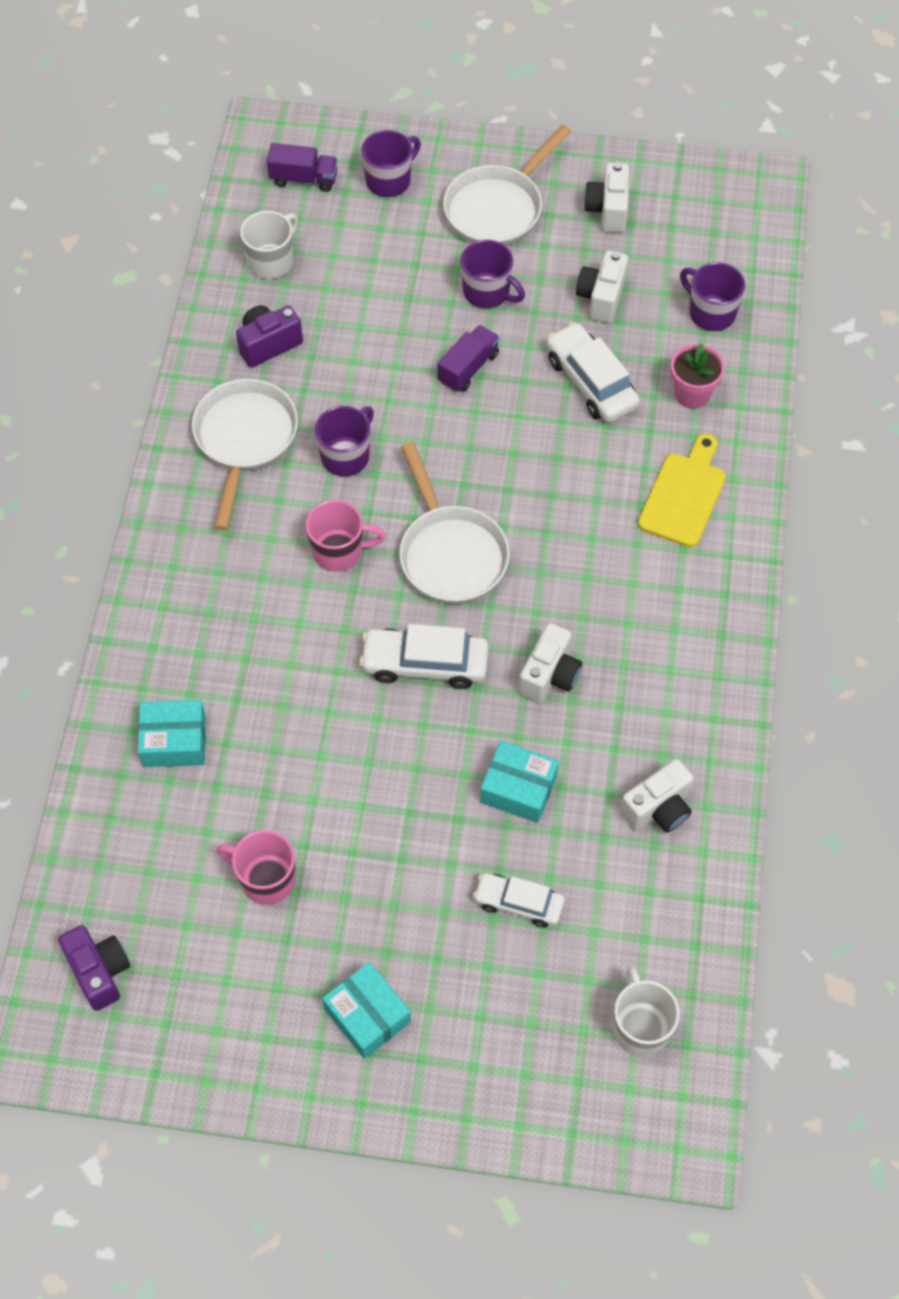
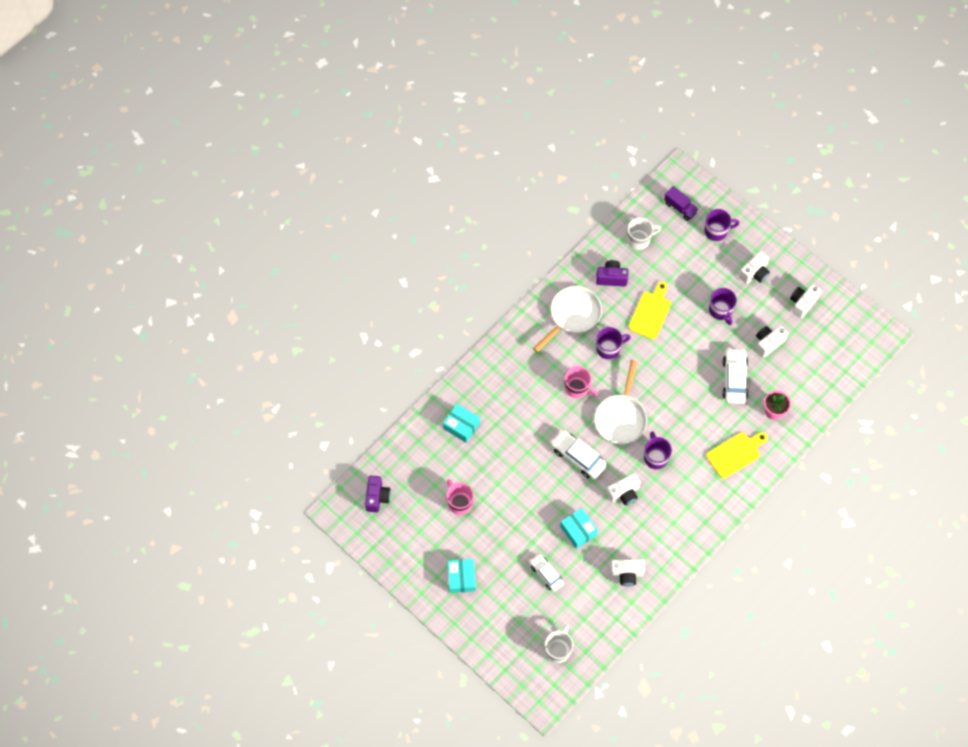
camera: 35 degrees right, 5 degrees up
(375, 360) = (650, 312): none -> yellow cutting board
(468, 368) = (687, 340): purple truck -> none
(498, 208) = (754, 273): white pan -> white camera
(710, 313) = (810, 380): purple mug -> purple mug (655, 457)

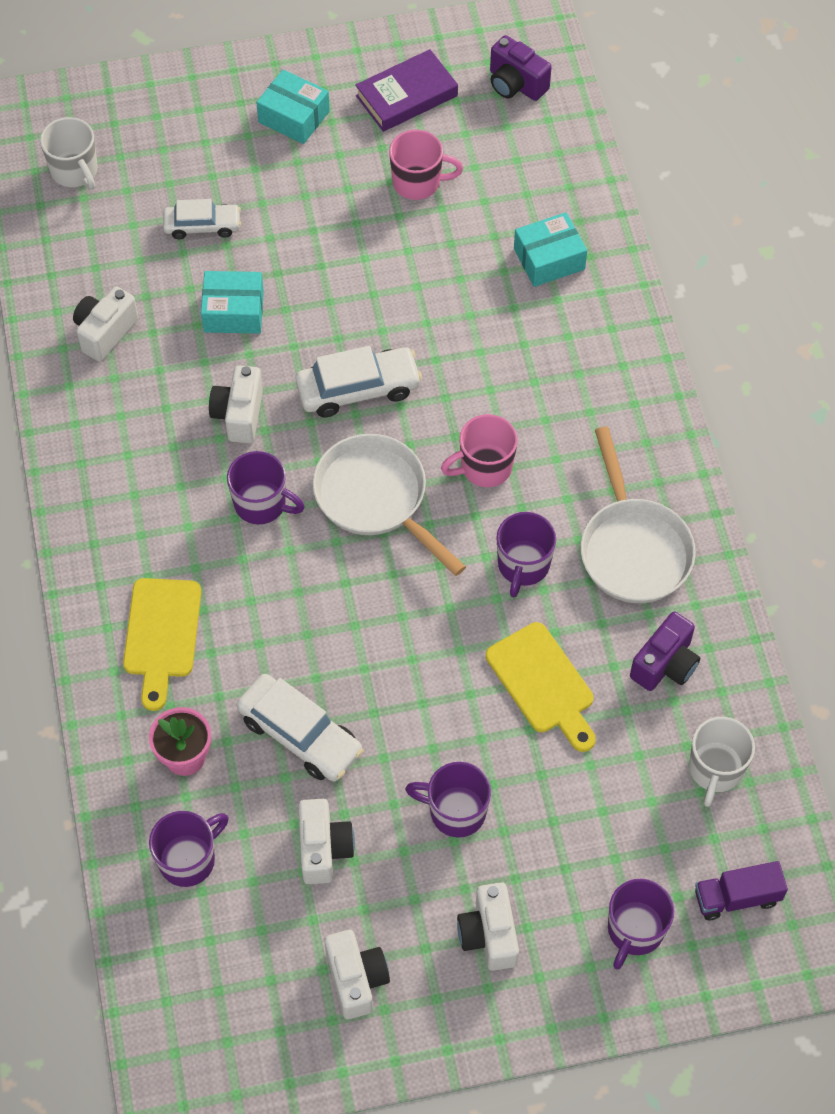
camera: 125 degrees right, 5 degrees down
(416, 538) = (406, 96): none -> purple book
(807, 383) = (189, 859): none -> purple mug

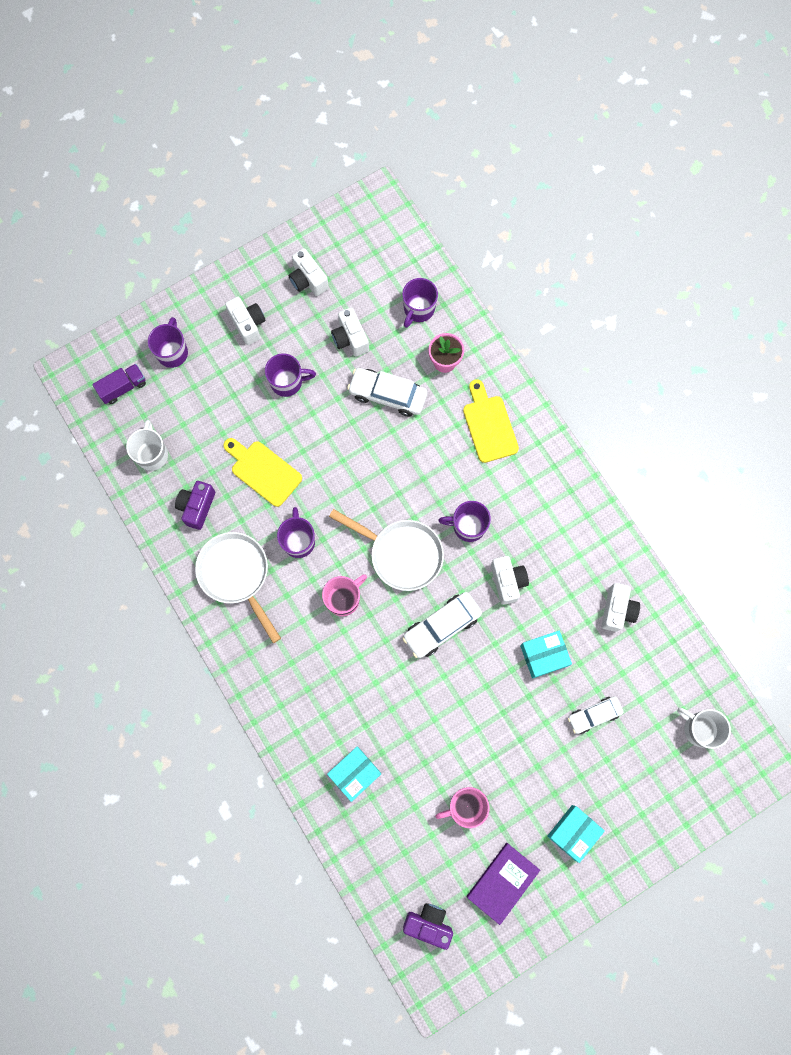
camera: 160 degrees right, 15 degrees up
(294, 117) = (573, 832): turquoise box -> turquoise box turned 60 degrees counterclockwise

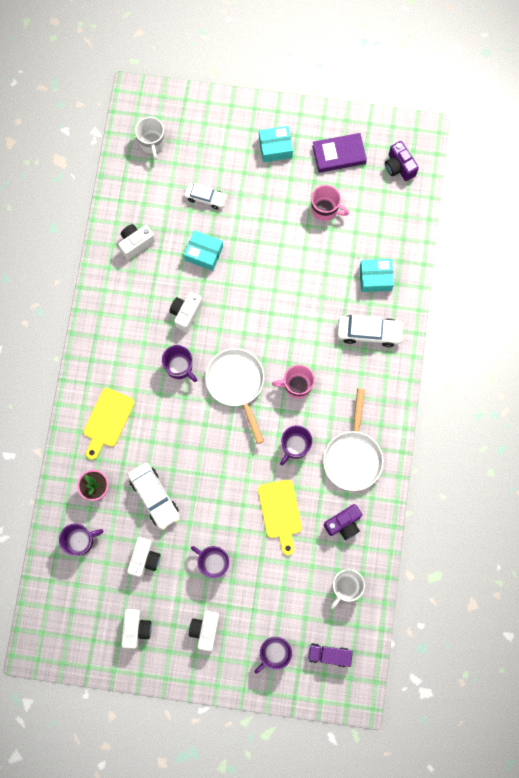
camera: 140 degrees left, 0 degrees up
(442, 626) = (250, 320): white car -> white car (369, 332)

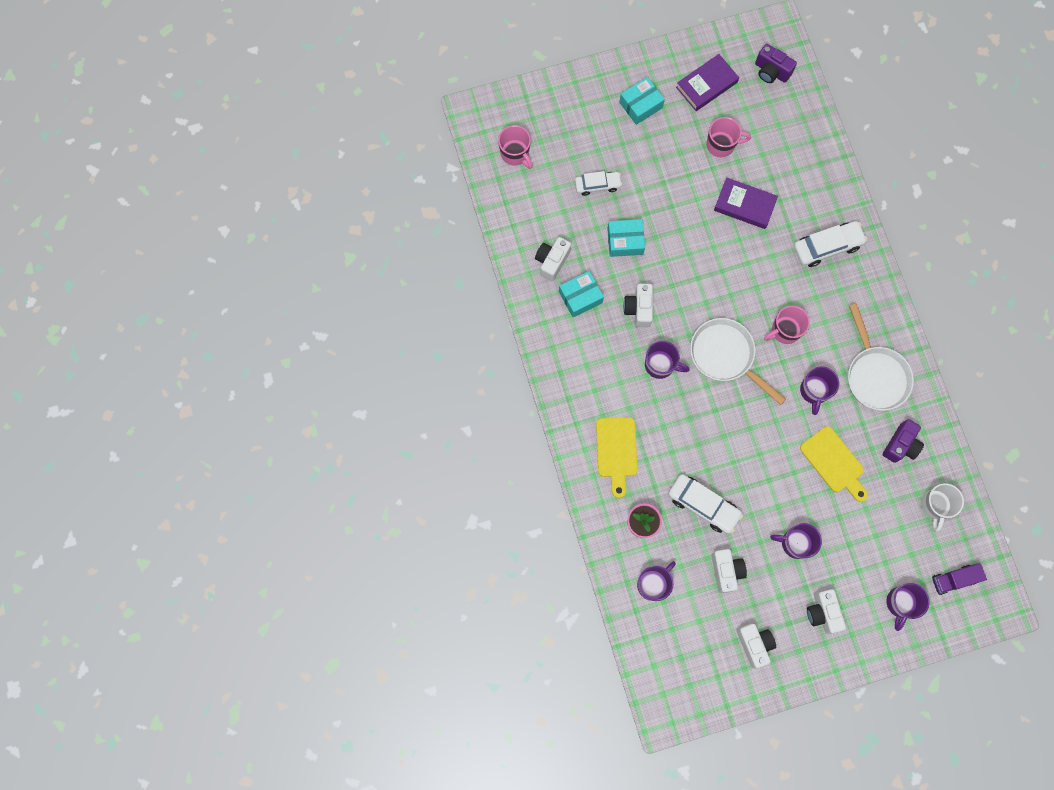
camera: 25 degrees left, 0 degrees up
(152, 143) = (515, 154): white mug -> pink mug
(318, 267) = (744, 205): none -> purple book
(375, 278) = (805, 191): turquoise box -> turquoise box (580, 297)

